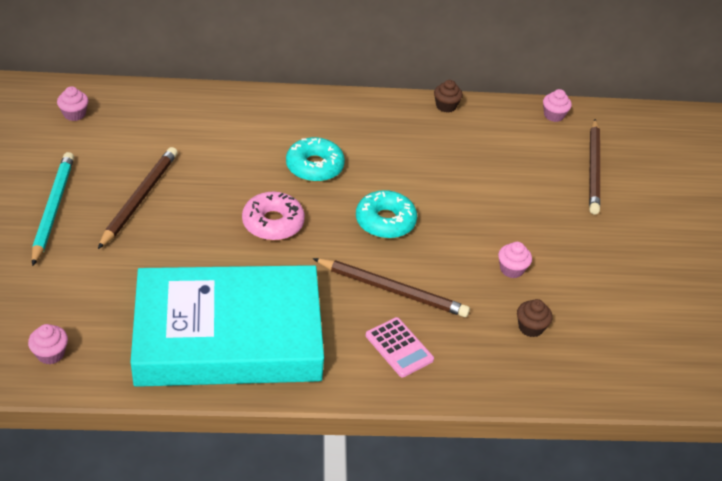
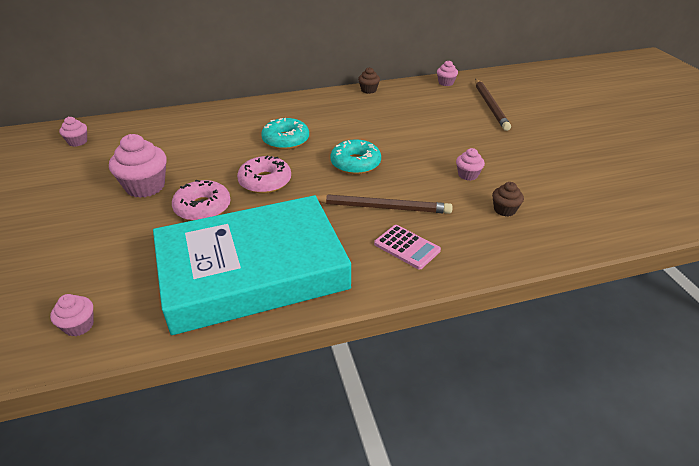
camera: 10 degrees left, 5 degrees down
(53, 209) = (67, 208): turquoise pencil -> none
(139, 199) = (145, 186): brown pencil -> pink cupcake
(196, 243) = (203, 208): none -> pink donut

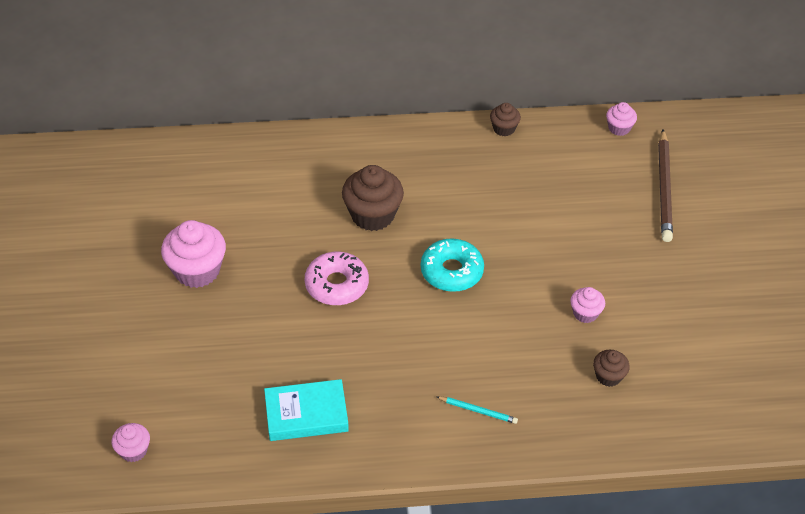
camera: 10 degrees right, 10 degrees up
(78, 142) = (115, 178): pink cupcake -> none
(203, 208) = (261, 315): pink donut -> none
(252, 271) = (306, 414): turquoise book -> turquoise book, size x0.43
(286, 140) = (372, 215): turquoise donut -> brown cupcake
(381, 207) = (465, 348): brown pencil -> none
(407, 247) = (478, 411): pink calculator -> turquoise pencil

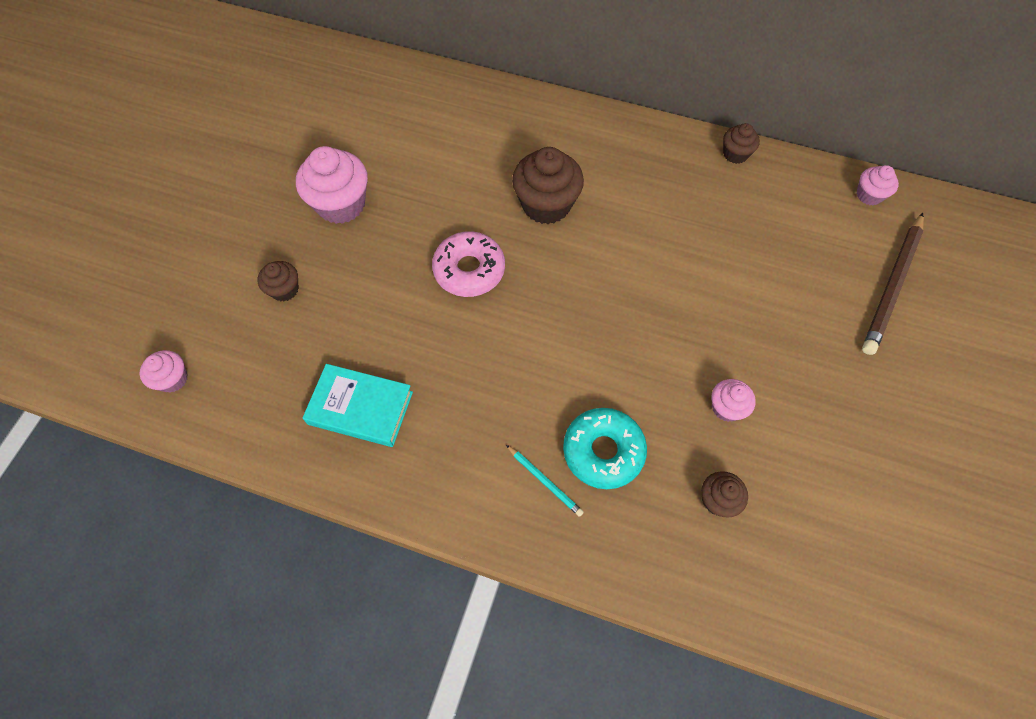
camera: 25 degrees right, 15 degrees up
(188, 352) = (284, 289): none -> brown cupcake
(451, 271) = (598, 299): turquoise donut -> turquoise donut (603, 451)

